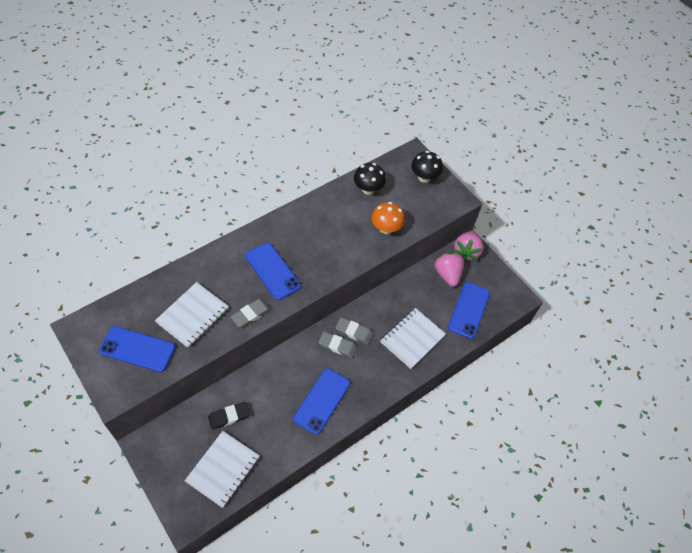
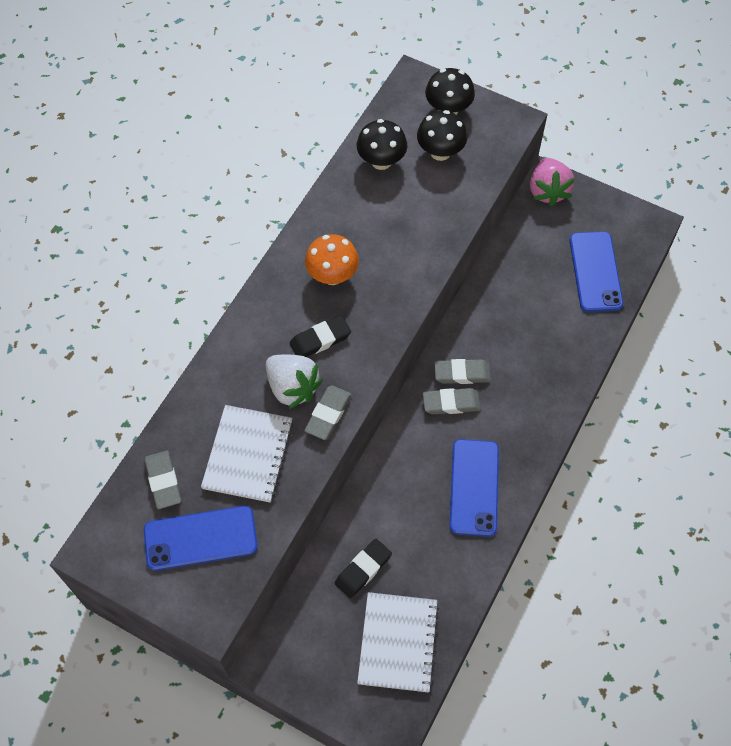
camera: 20 degrees left, 5 degrees up
(138, 308) = (163, 481): none -> grey eraser
(240, 290) = (292, 387): none -> white strawberry
(272, 271) = (320, 340): blue phone -> black eraser
(386, 228) = (439, 207): orange mushroom -> orange mushroom (332, 275)
(405, 198) = (440, 152): none -> black mushroom
(412, 339) = (544, 346): white notebook -> none
(447, 274) = (540, 235): pink strawberry -> none

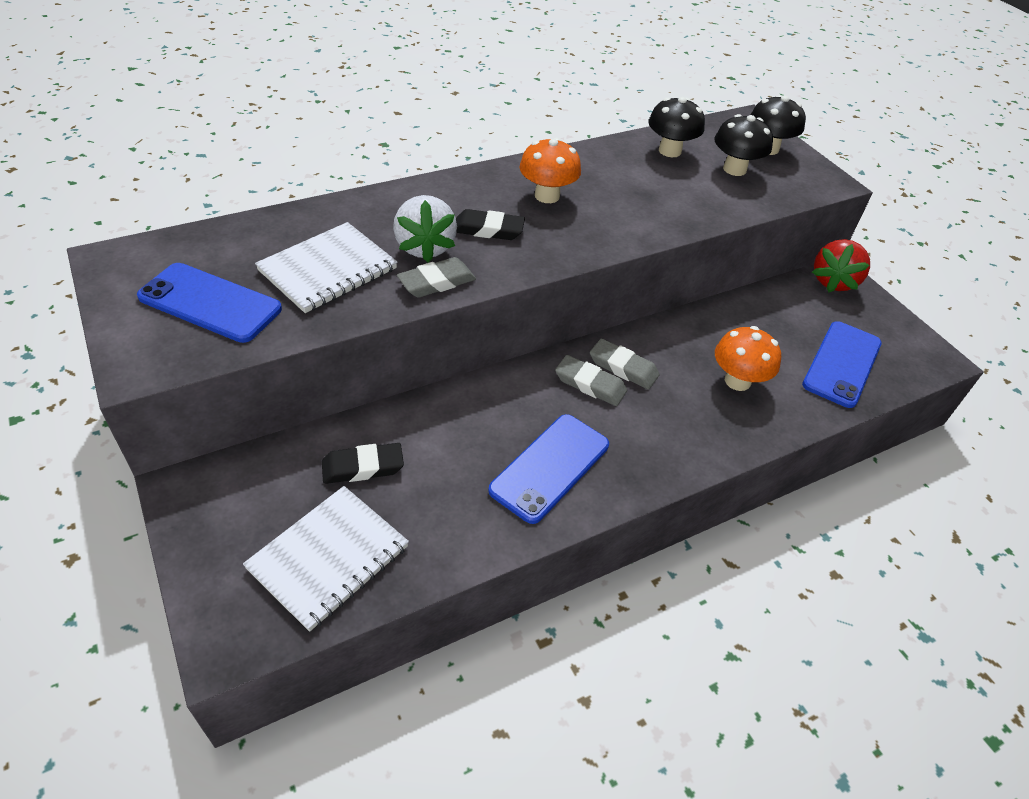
camera: 30 degrees right, 15 degrees down
(163, 481) = (232, 247): grey eraser -> none
(540, 334) = (737, 381): none -> orange mushroom
(548, 191) = (833, 281): pink strawberry -> red strawberry

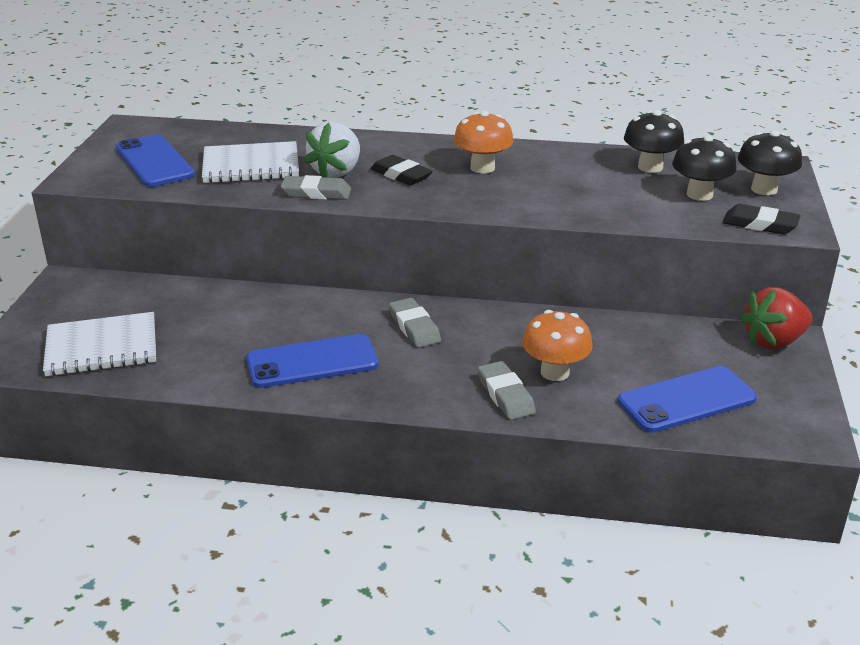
camera: 40 degrees right, 15 degrees down
(363, 467) = (182, 311): black eraser -> black eraser (760, 224)
(623, 368) = (458, 327): grey eraser -> grey eraser (505, 395)

